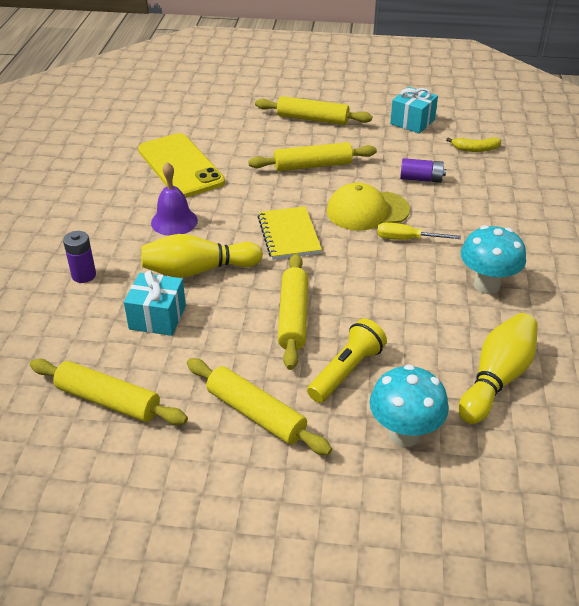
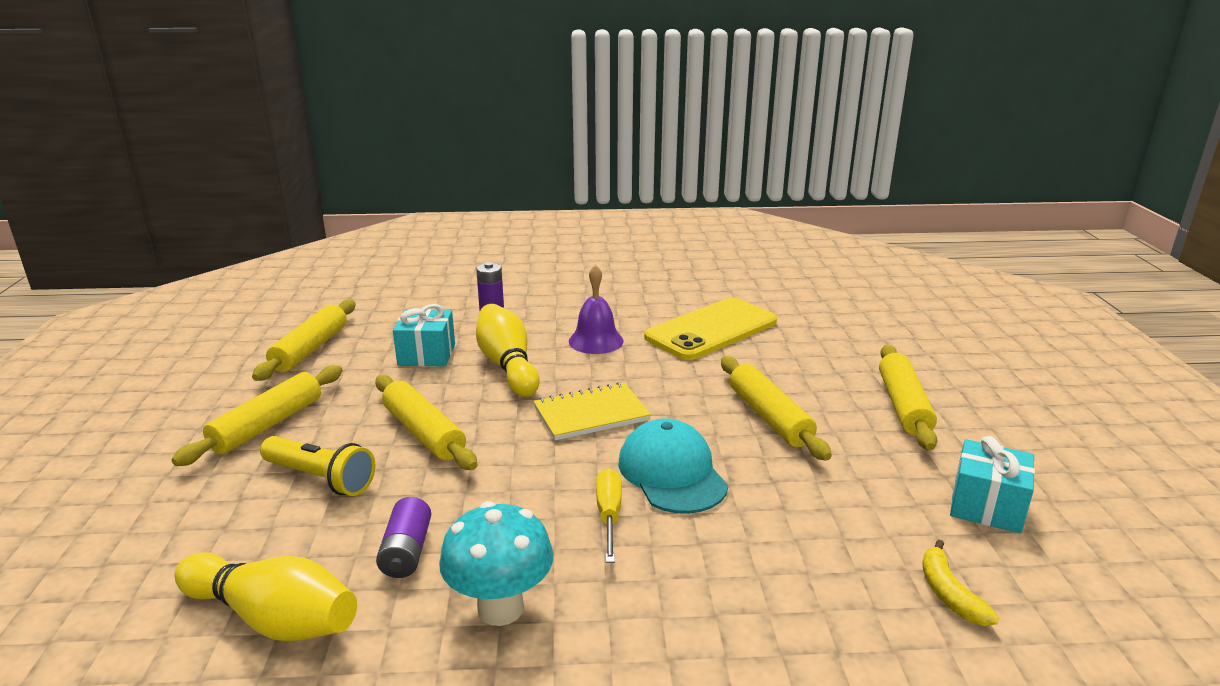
camera: 80 degrees right, 15 degrees down
(293, 317) = (424, 432): yellow rolling pin -> yellow rolling pin turned 60 degrees clockwise
(367, 211) = (672, 473): yellow cap -> turquoise cap
(404, 434) = (198, 530): turquoise mushroom -> none
(421, 179) = (793, 524): purple battery -> purple battery (407, 552)

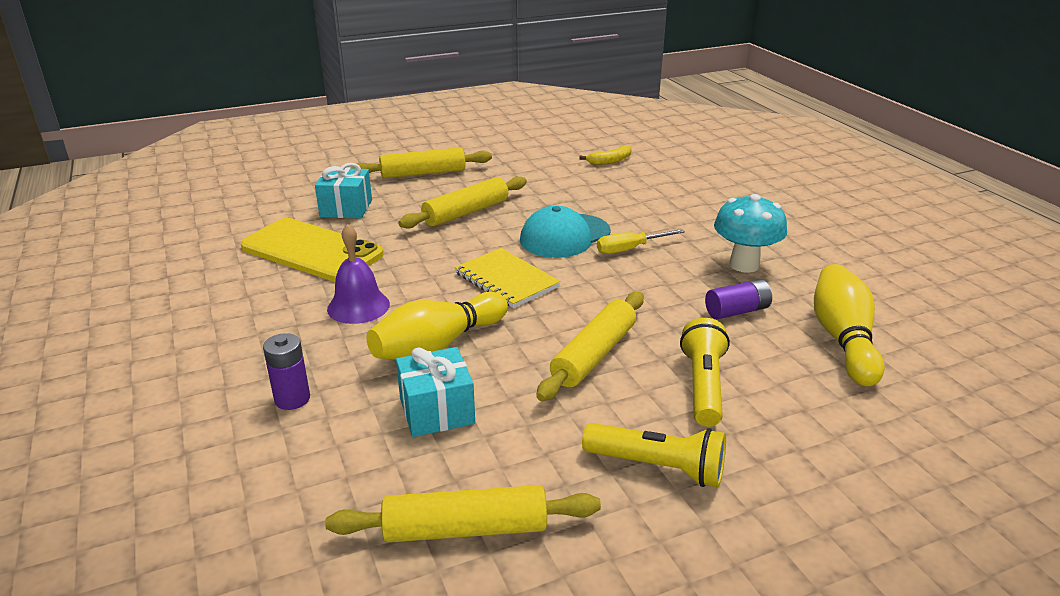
camera: 110 degrees left, 5 degrees up
(267, 425) = (657, 467): yellow rolling pin -> yellow flashlight
(986, 506) = (527, 153): turquoise gift -> turquoise gift (346, 208)

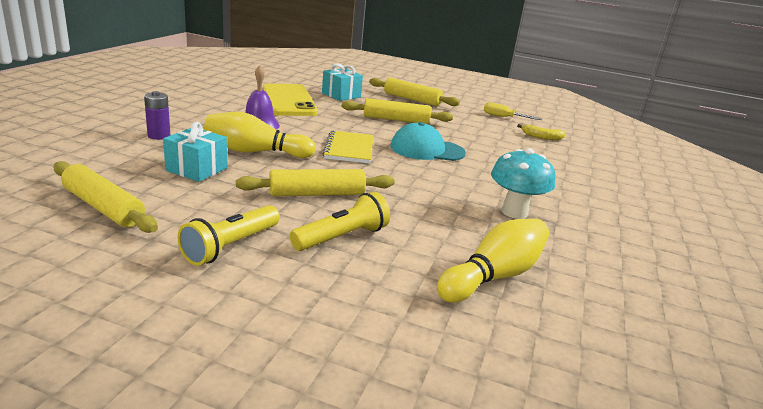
camera: 40 degrees right, 5 degrees down
(630, 249) = (453, 171): yellow screwdriver -> yellow screwdriver (504, 117)
(657, 467) = (231, 246): yellow flashlight -> yellow flashlight turned 60 degrees clockwise
(737, 311) = (451, 225): purple battery -> none

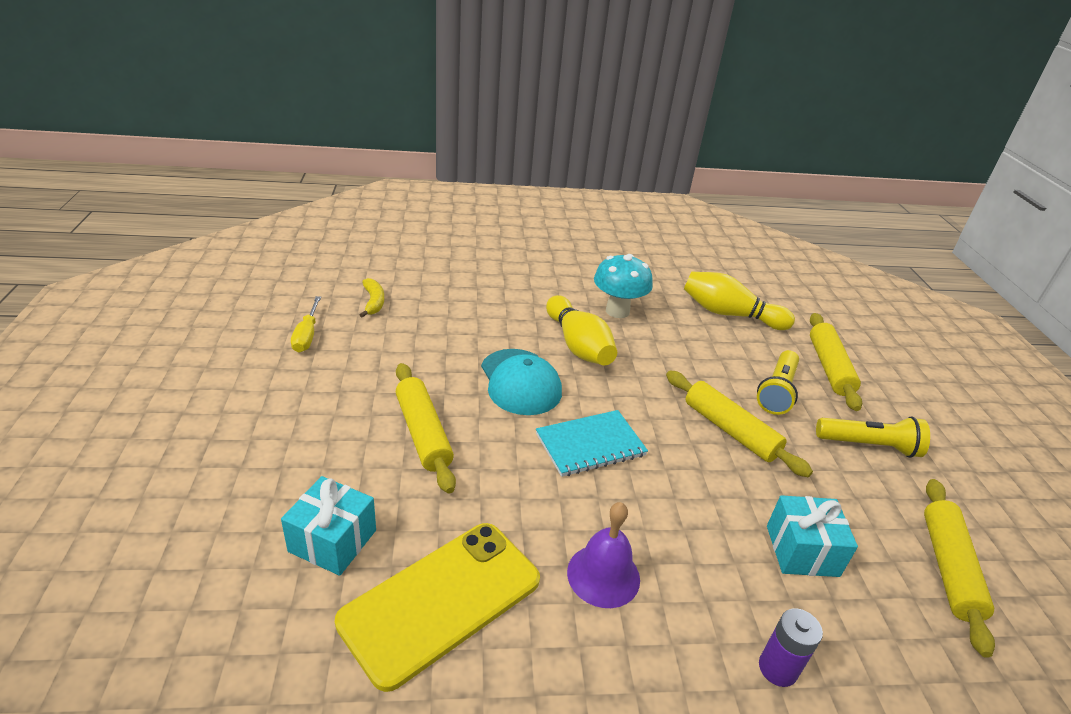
camera: 115 degrees left, 10 degrees up
(256, 152) = (697, 525): yellow bowling pin -> yellow bowling pin (578, 345)
(342, 237) = (777, 391): yellow flashlight -> yellow flashlight turned 90 degrees counterclockwise
(349, 149) = (590, 445): yellow notebook -> turquoise notebook
(412, 99) = (281, 441): yellow rolling pin -> yellow rolling pin (829, 367)

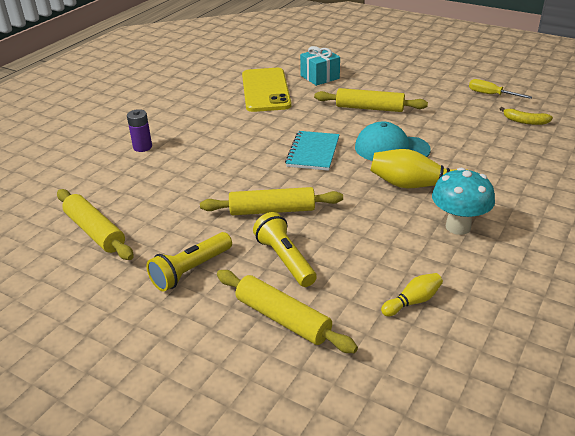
camera: 130 degrees right, 0 degrees up
(603, 575) = (232, 125): purple bell -> none
(729, 314) = (412, 301): yellow bowling pin -> yellow bowling pin, size x0.53
(802, 550) = (171, 186): turquoise gift -> none

